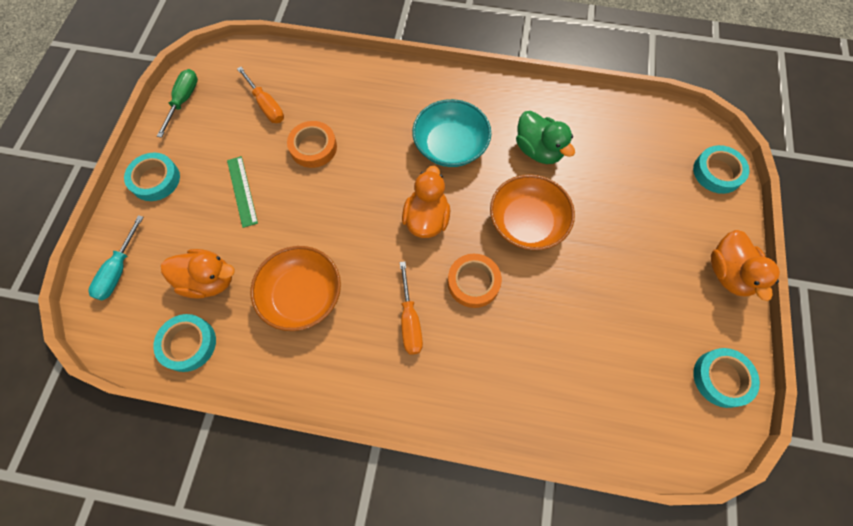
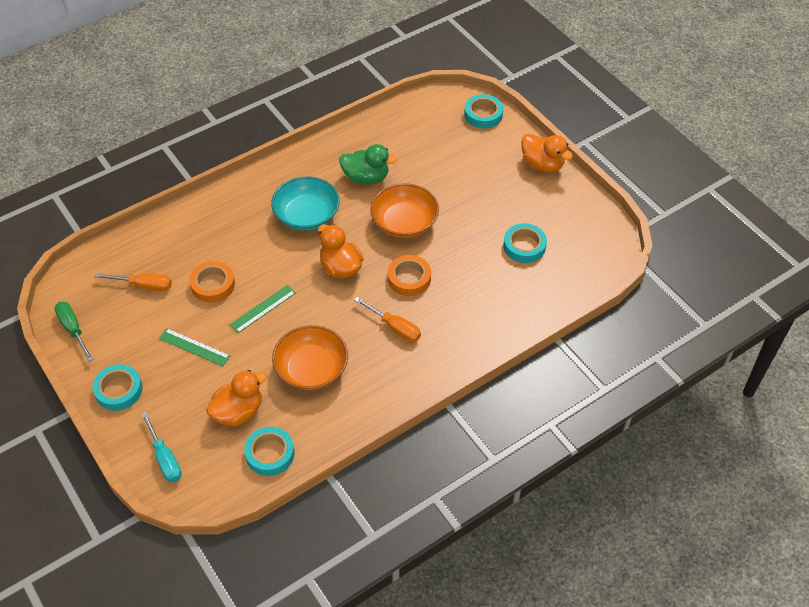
camera: 45 degrees left, 15 degrees down
(326, 202) = (263, 309): none -> green ruler
(721, 378) = (590, 219): turquoise tape -> turquoise tape (524, 246)

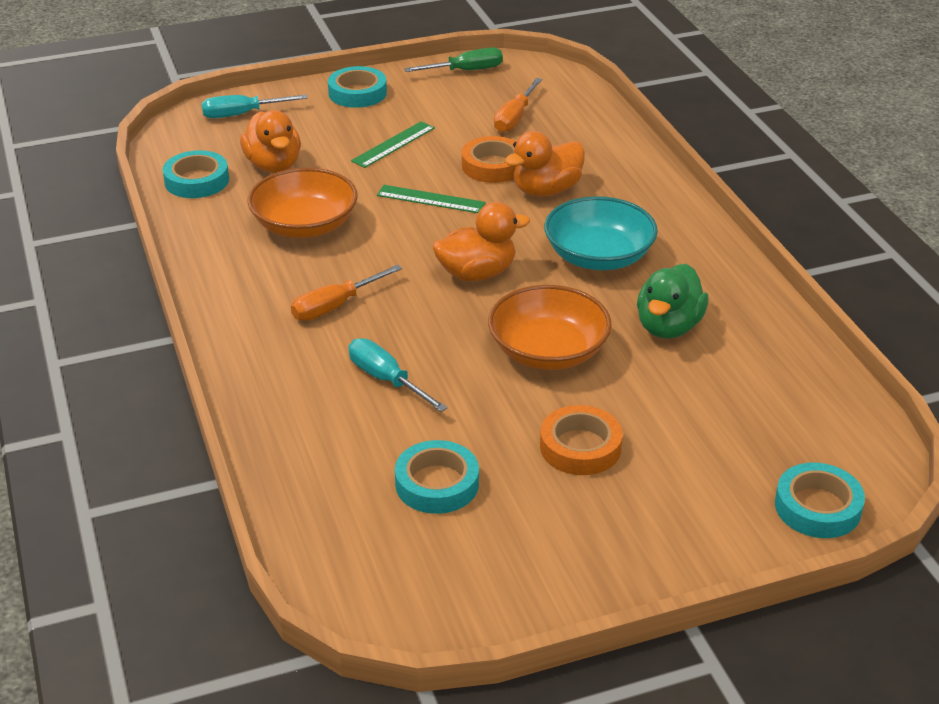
camera: 105 degrees right, 15 degrees down
(263, 309) = (430, 199): green ruler -> green ruler turned 45 degrees counterclockwise
(409, 278) = (424, 336): orange tape -> orange tape (580, 447)
(453, 286) = (386, 379): none -> turquoise screwdriver
(542, 164) = (647, 563): orange duck -> orange duck (546, 190)

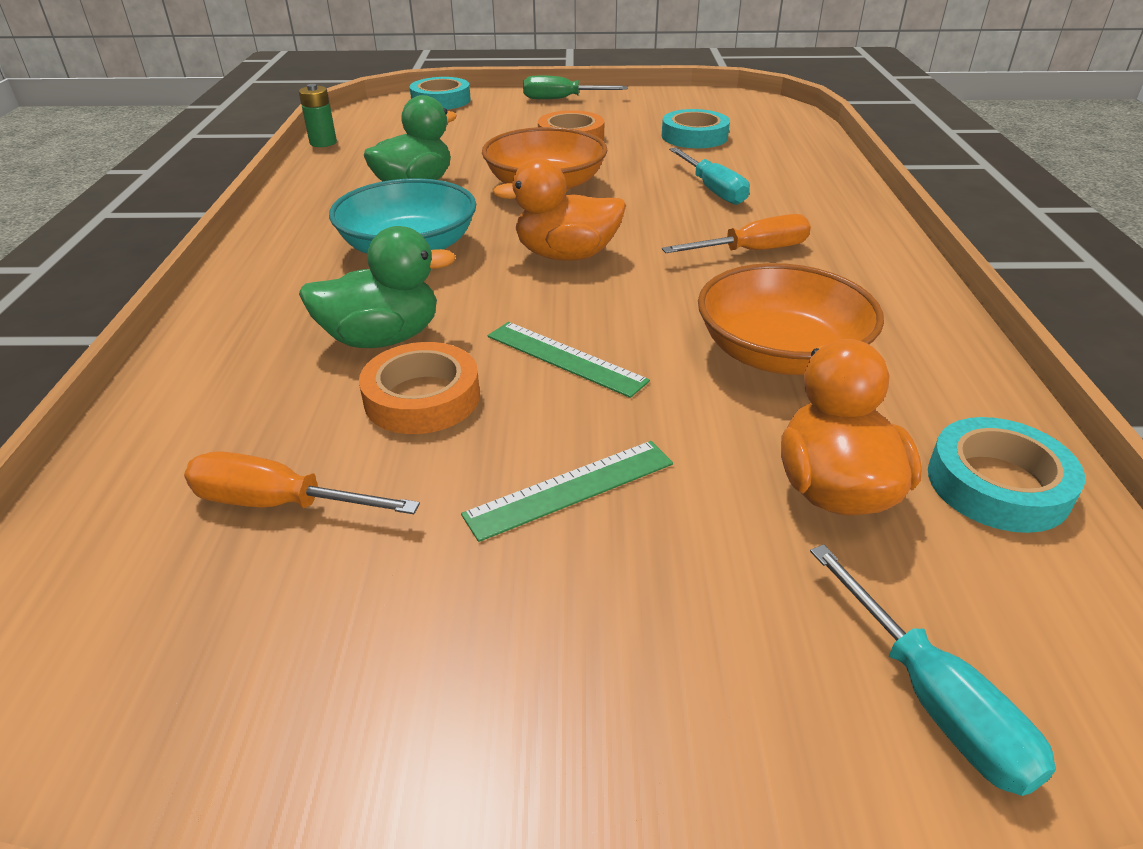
camera: 160 degrees left, 0 degrees up
(242, 114) = (934, 700): turquoise screwdriver -> turquoise screwdriver turned 60 degrees clockwise
(357, 93) = (581, 711): turquoise tape -> none
(466, 71) = (220, 735): green screwdriver -> green screwdriver (561, 99)
(514, 118) = (278, 503): orange screwdriver -> orange screwdriver turned 120 degrees counterclockwise
(546, 190) = (382, 338): orange duck -> green duck
(839, 376) = (323, 143): none -> green battery

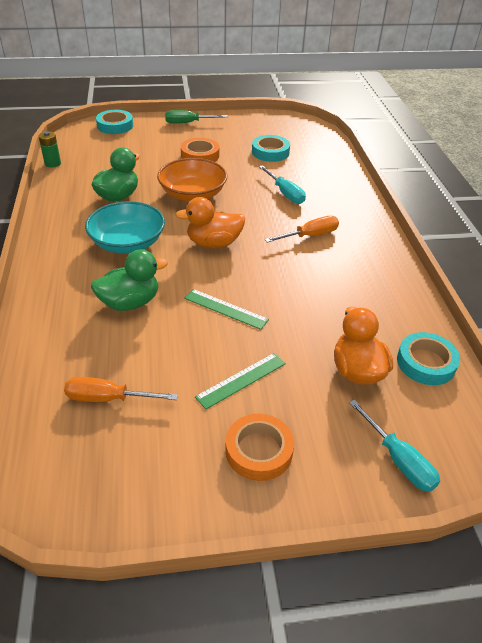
camera: 10 degrees left, 5 degrees up
(422, 397) = (160, 336): orange tape -> orange tape (259, 451)
(780, 354) = (328, 299): orange bowl -> none

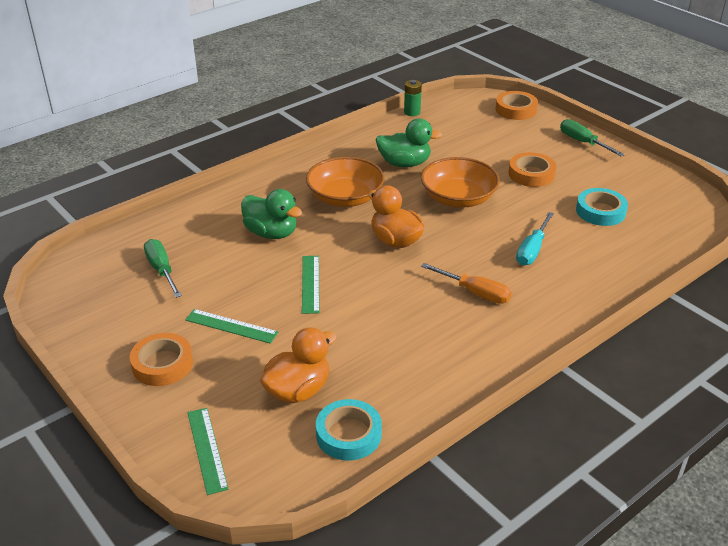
camera: 60 degrees right, 5 degrees down
(108, 398) = (161, 270): orange screwdriver -> green screwdriver
(115, 126) = (516, 109): turquoise tape -> orange tape
(127, 243) = (345, 198): turquoise bowl -> orange bowl
(398, 460) = (207, 449): turquoise screwdriver -> green ruler

